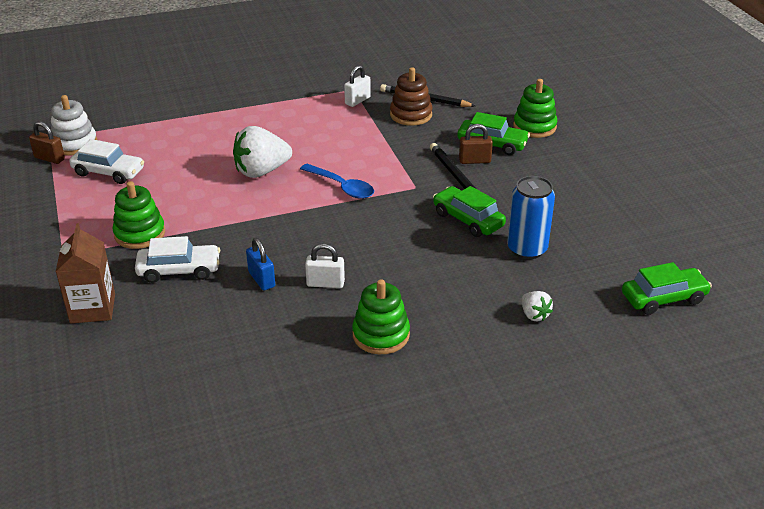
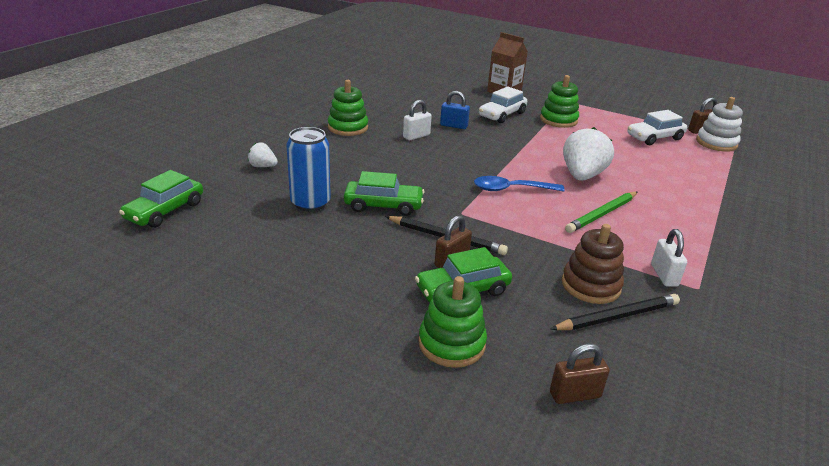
camera: 135 degrees right, 5 degrees down
(315, 141) = (602, 214): none -> green pencil
(502, 89) = (575, 395): none -> brown padlock

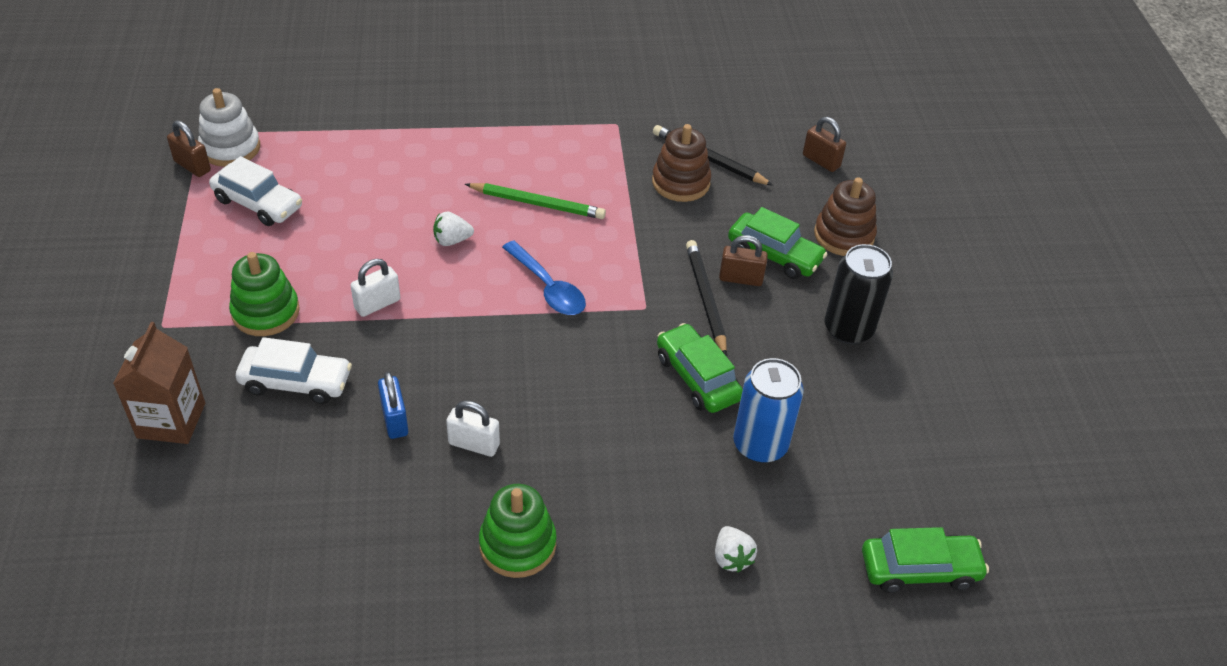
camera: 125 degrees left, 15 degrees up
(350, 284) = (848, 329): none -> black can
(451, 343) = (843, 235): green stacking toy -> brown stacking toy
(582, 176) = (452, 240): white strawberry -> white strawberry, size x0.50
(664, 275) = (617, 144): white padlock -> white padlock (377, 304)

